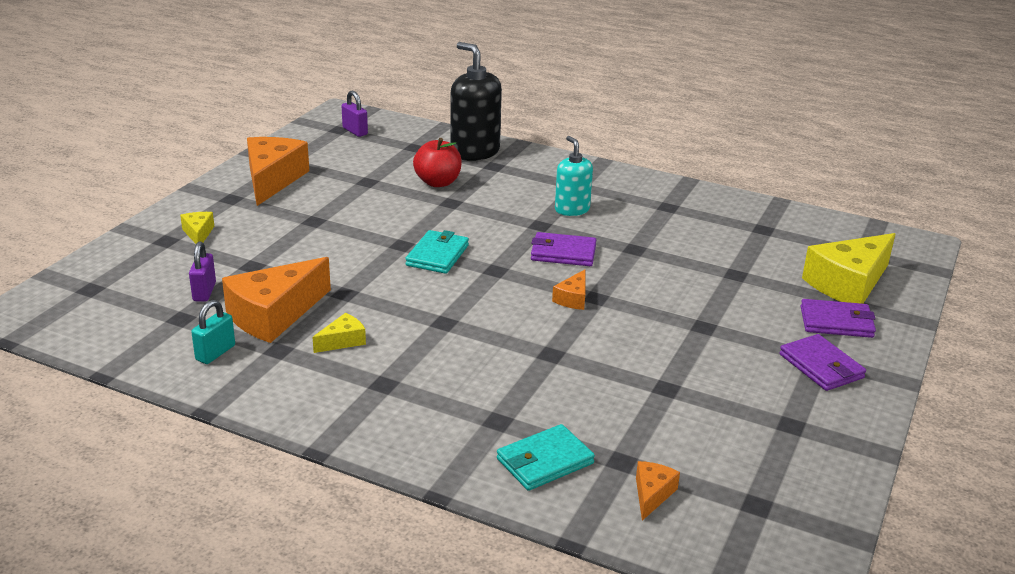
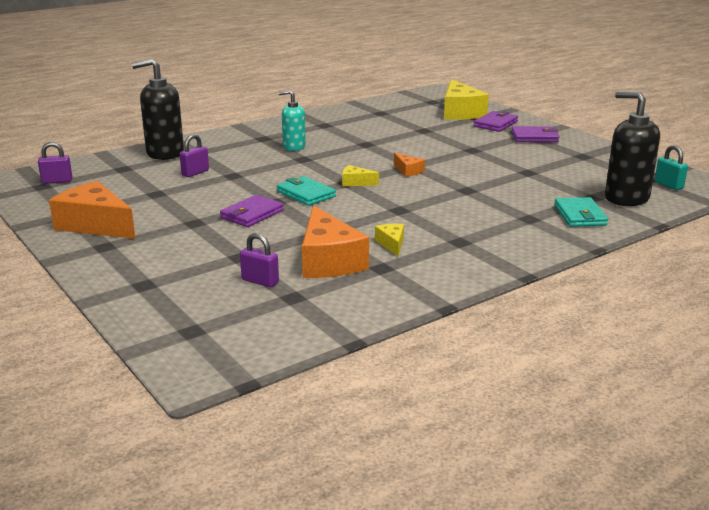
camera: 60 degrees left, 5 degrees down
(198, 234) = (151, 269): yellow cheese -> yellow cheese (355, 182)
(215, 353) = (363, 291): turquoise padlock -> turquoise padlock (668, 185)
(438, 182) = (195, 173): red apple -> purple padlock
(563, 253) = (348, 161): purple wallet -> purple wallet (252, 214)
(652, 494) = (626, 198): orange cheese -> black soap dispenser

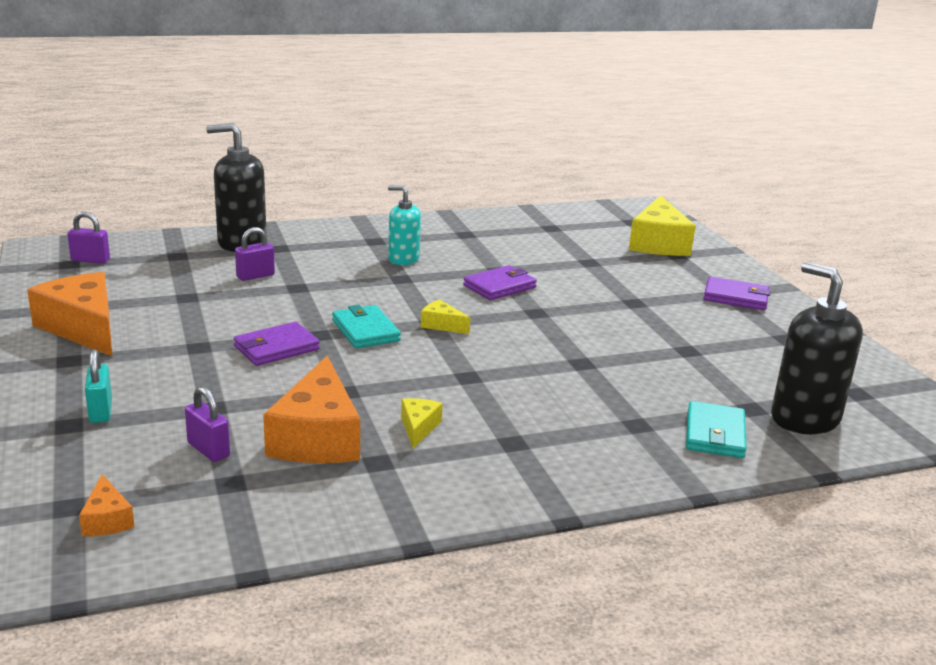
camera: 15 degrees right, 0 degrees up
(408, 171) = (523, 319): orange cheese -> orange cheese (107, 519)
(495, 124) = (695, 268): purple wallet -> purple wallet (500, 286)
(668, 185) = (884, 409): turquoise padlock -> turquoise padlock (101, 411)

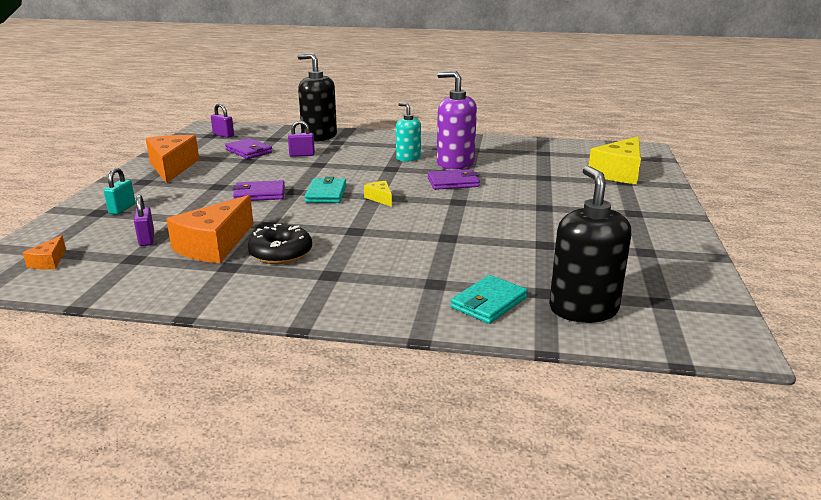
camera: 30 degrees right, 0 degrees up
(418, 428) = (281, 253): yellow cheese -> black donut
(470, 258) = (455, 163): none -> purple soap dispenser
(736, 297) = (638, 217): purple wallet -> purple wallet (249, 151)

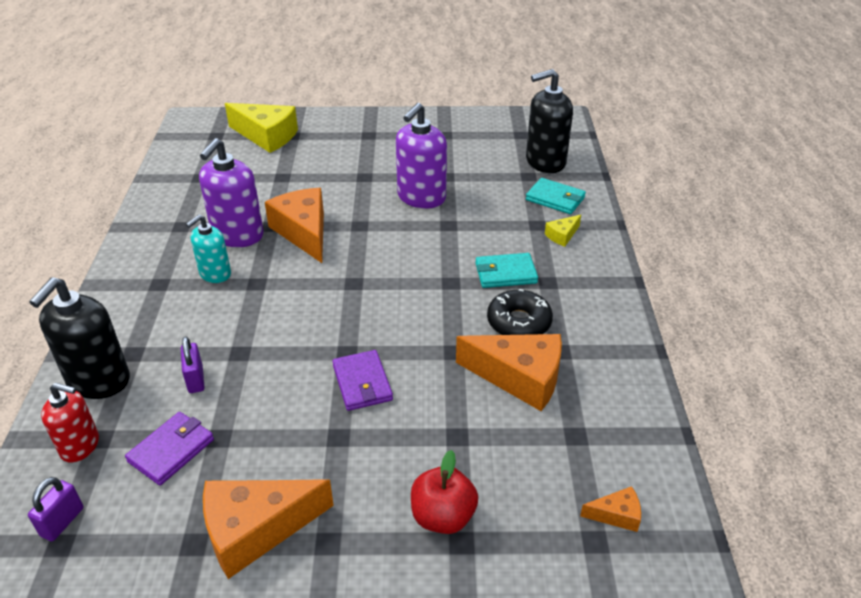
camera: 100 degrees left, 15 degrees up
(122, 209) = (443, 516): turquoise padlock -> red apple
(146, 239) = (525, 444): purple padlock -> none
(271, 135) = (80, 446): none -> red soap dispenser
(326, 193) = (351, 322): turquoise wallet -> turquoise wallet (505, 273)
(380, 198) = (360, 278): yellow cheese -> yellow cheese (562, 235)
(453, 182) = (304, 232): purple wallet -> orange cheese
(501, 229) = (421, 197): none -> purple soap dispenser

